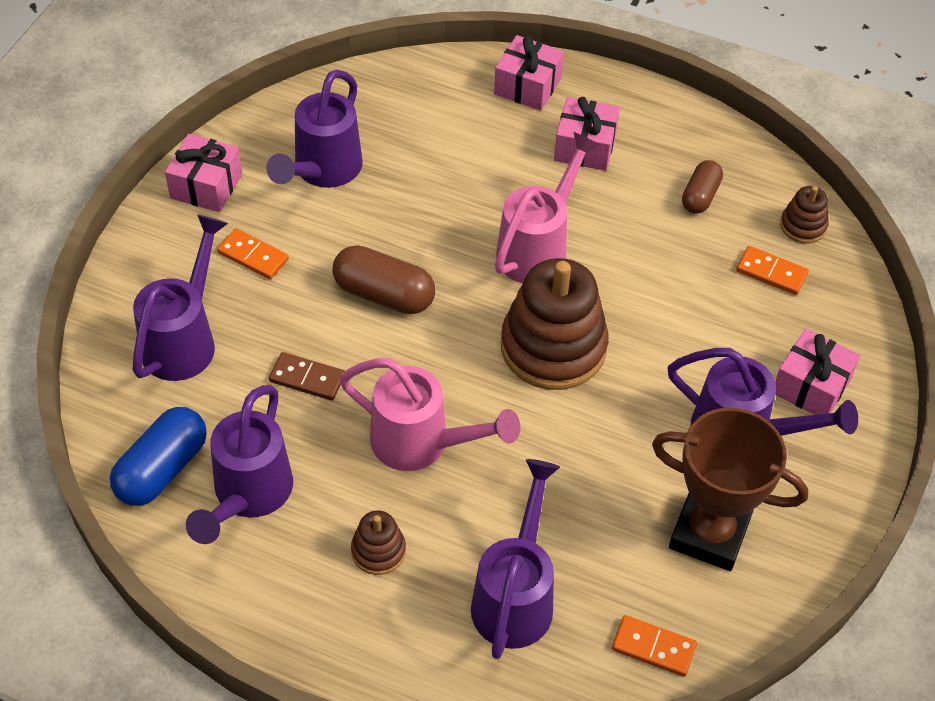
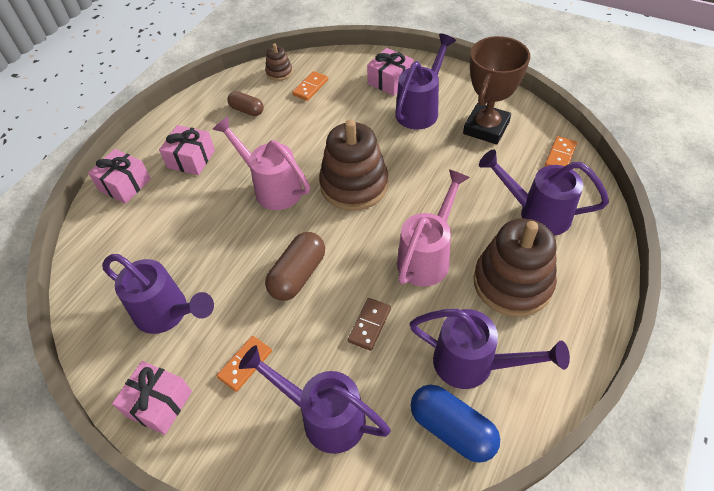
camera: 80 degrees left, 0 degrees up
(378, 551) = (512, 283): brown stacking toy -> brown stacking toy, size x2.14

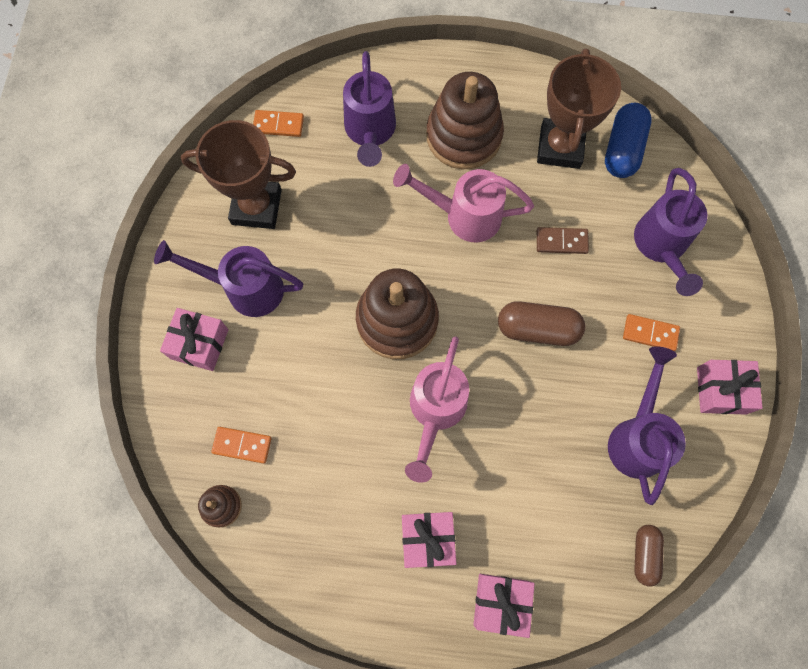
camera: 115 degrees left, 20 degrees up
(247, 110) = (314, 512): brown capsule -> brown capsule (645, 554)
(474, 365) = (560, 147): purple watering can -> brown trophy

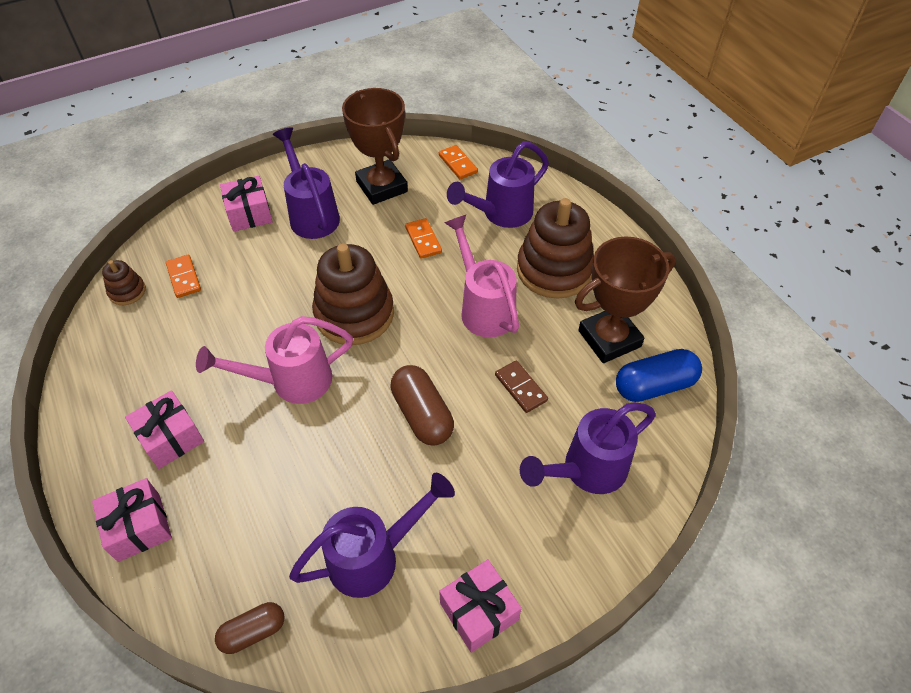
camera: 55 degrees right, 20 degrees down
(650, 333) = (489, 509): orange domino -> orange domino (423, 240)

